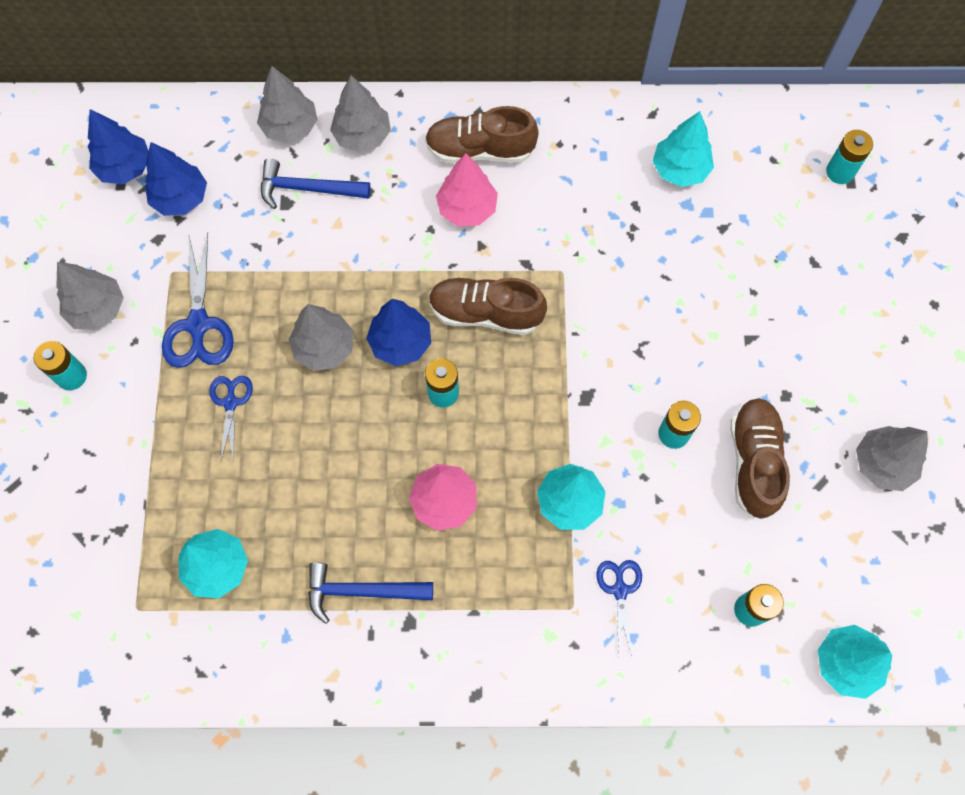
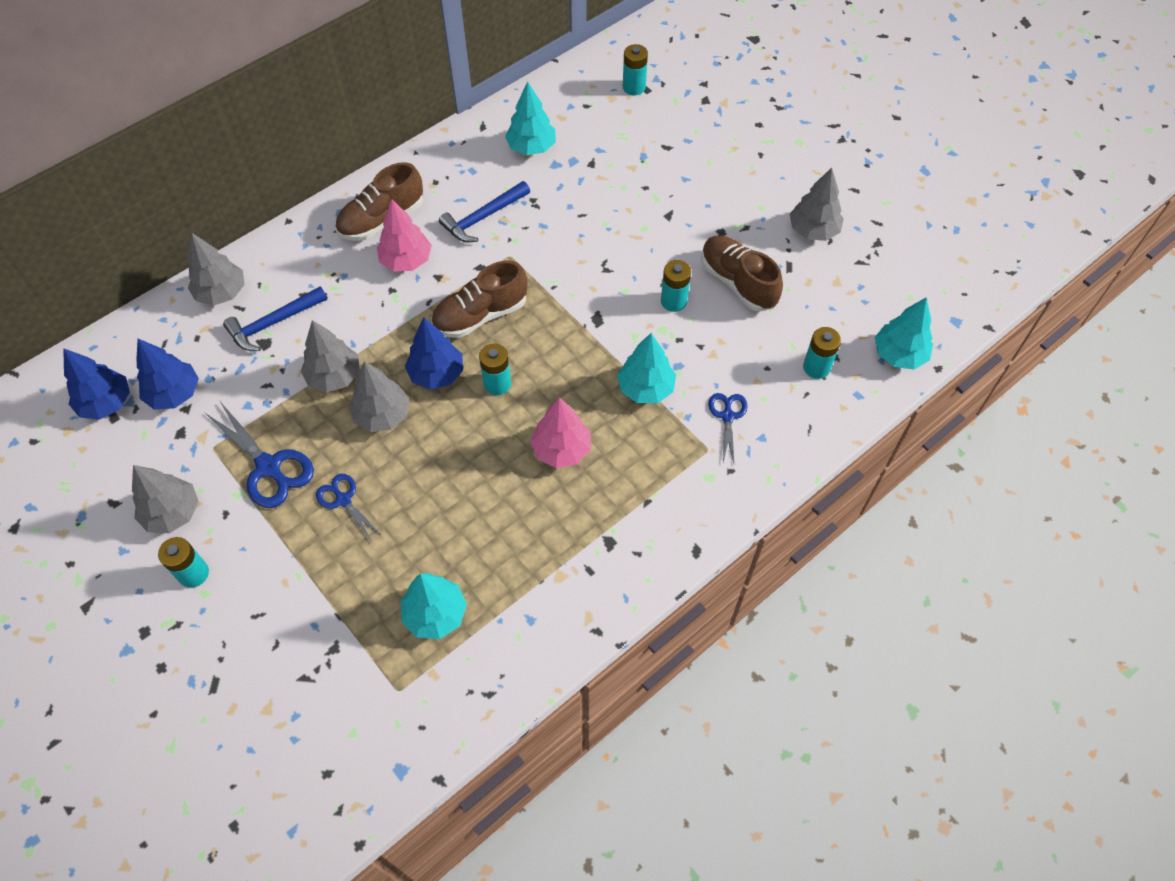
camera: 40 degrees left, 10 degrees down
(361, 591) = (557, 548): blue hammer -> blue hammer (483, 217)
(362, 136) = (284, 264): grey tree -> grey tree (334, 376)
(620, 590) = (727, 416): blue scissors -> blue scissors turned 45 degrees clockwise

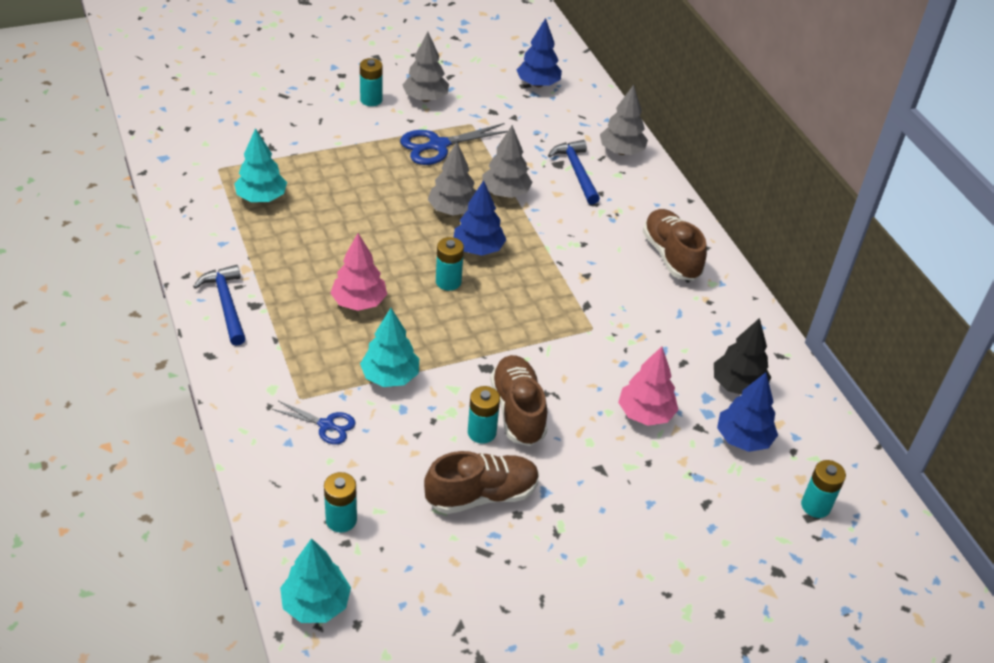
camera: 105 degrees right, 15 degrees down
(174, 394) = (530, 114): blue tree -> blue tree (743, 439)
(343, 500) = (386, 175): blue scissors -> none
(406, 260) = (614, 260): pink tree -> pink tree (645, 414)
(480, 315) = (529, 291): brown shoe -> brown shoe (518, 410)
(483, 217) = (649, 323): blue hammer -> blue hammer (226, 304)
(531, 147) = (737, 385): turquoise tree -> black tree
(813, 230) = (526, 598): grey tree -> none

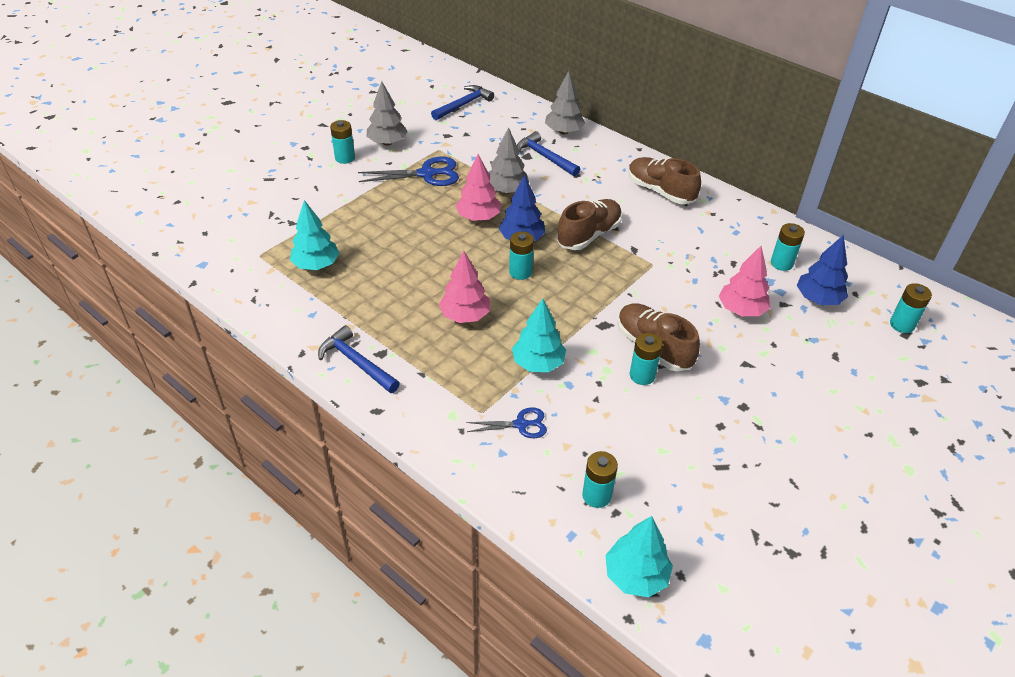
camera: 25 degrees left, 0 degrees up
(438, 145) = (426, 174): blue scissors -> blue scissors turned 135 degrees counterclockwise
(453, 210) = (478, 217): grey tree -> pink tree
(481, 495) = (683, 423): brown shoe -> brown shoe (588, 235)
(538, 84) = (464, 105): blue tree -> blue hammer
(737, 385) = (781, 263): black tree -> turquoise battery

